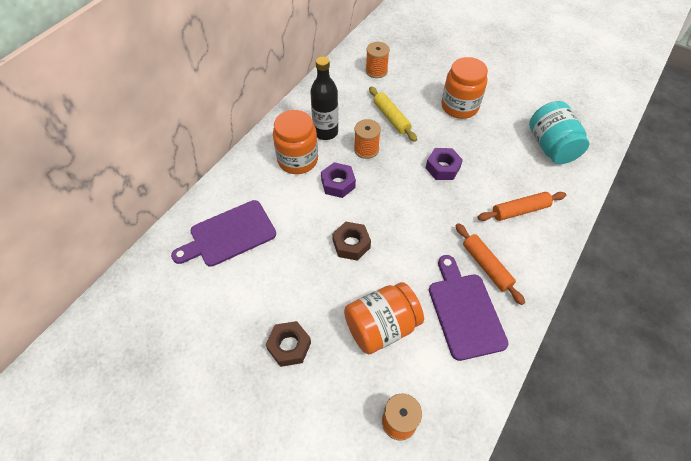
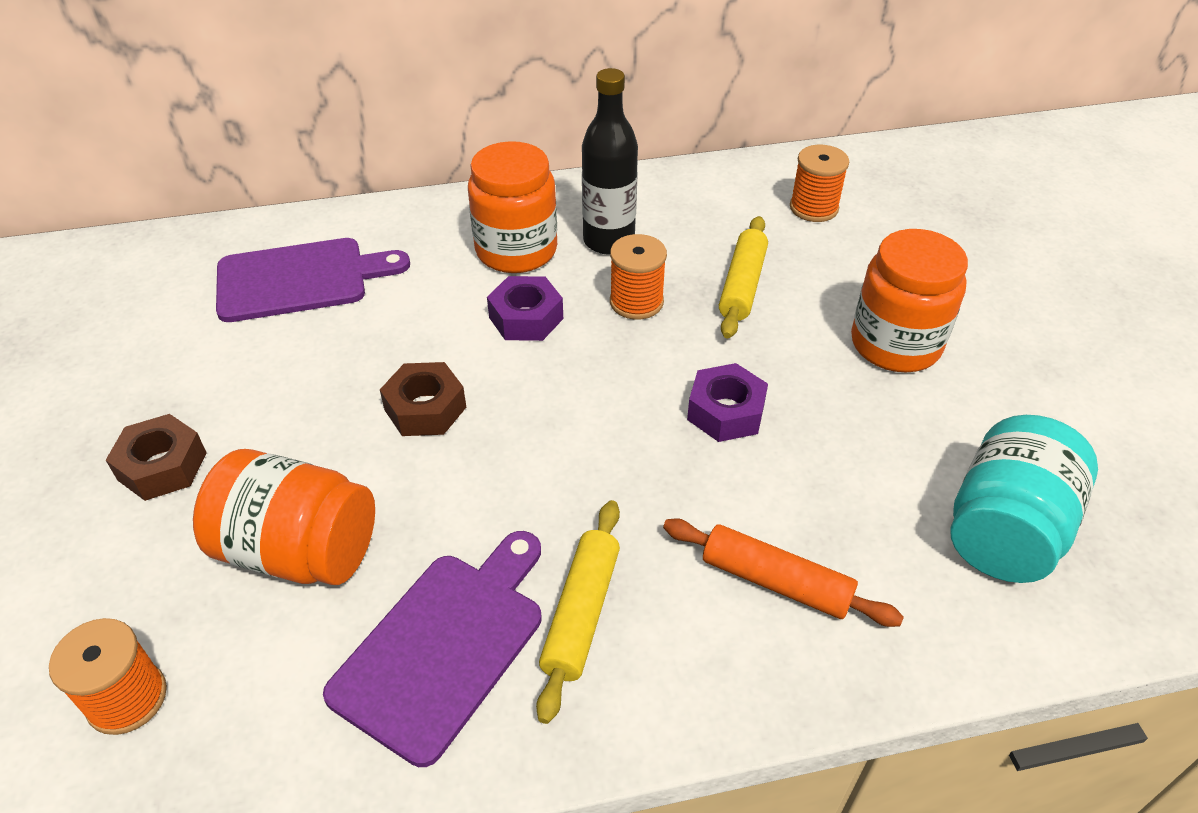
camera: 45 degrees right, 10 degrees down
(229, 235) = (300, 279): purple cutting board -> purple cutting board turned 150 degrees clockwise
(486, 266) = (581, 613): orange rolling pin -> yellow rolling pin

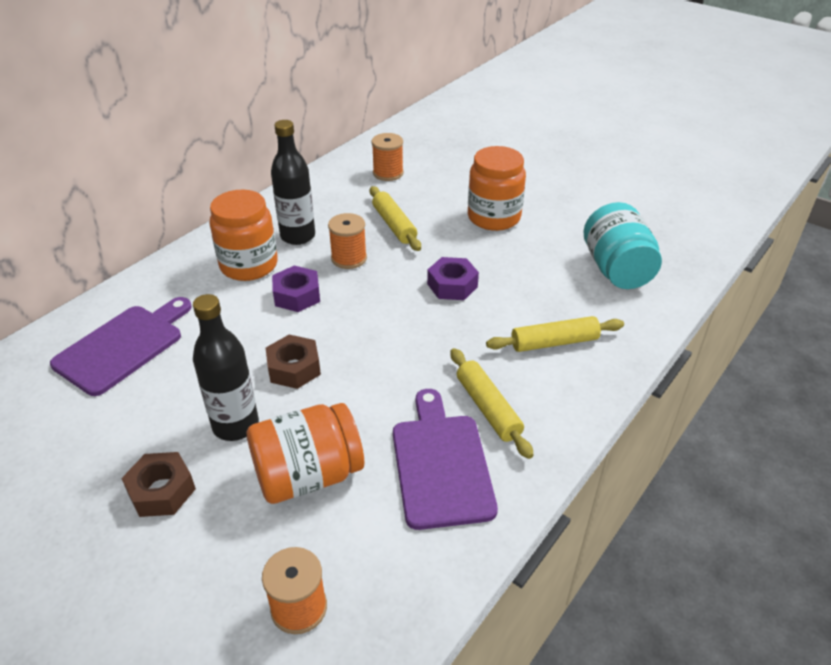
camera: 40 degrees left, 5 degrees down
(299, 439) = (235, 425): none -> black bottle
(775, 581) = (554, 342): orange rolling pin -> yellow rolling pin

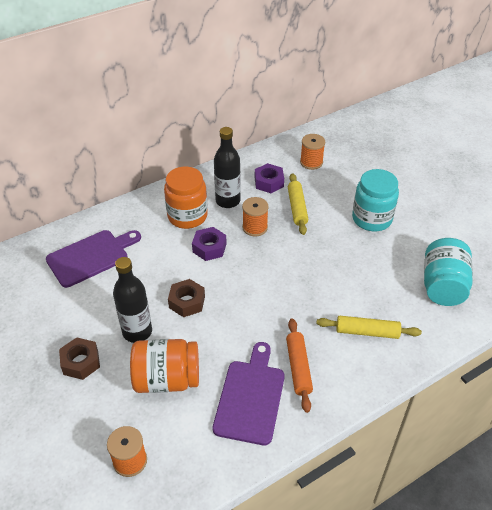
camera: 20 degrees right, 5 degrees up
(452, 285) = (316, 267): purple nut -> purple nut (269, 182)
(488, 408) = (298, 367): yellow rolling pin -> orange rolling pin
(494, 217) = (371, 219): orange jar -> turquoise jar

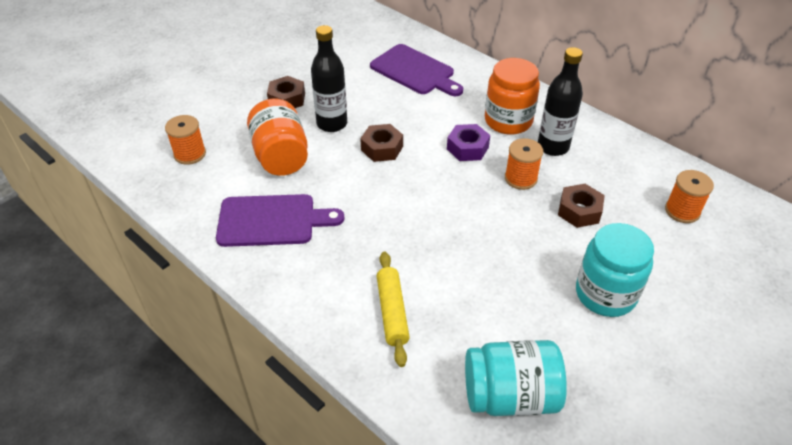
camera: 75 degrees right, 0 degrees up
(269, 182) = (610, 176): purple nut -> none
(297, 208) = (579, 211): yellow rolling pin -> brown nut
(298, 367) = (320, 253): orange rolling pin -> none

